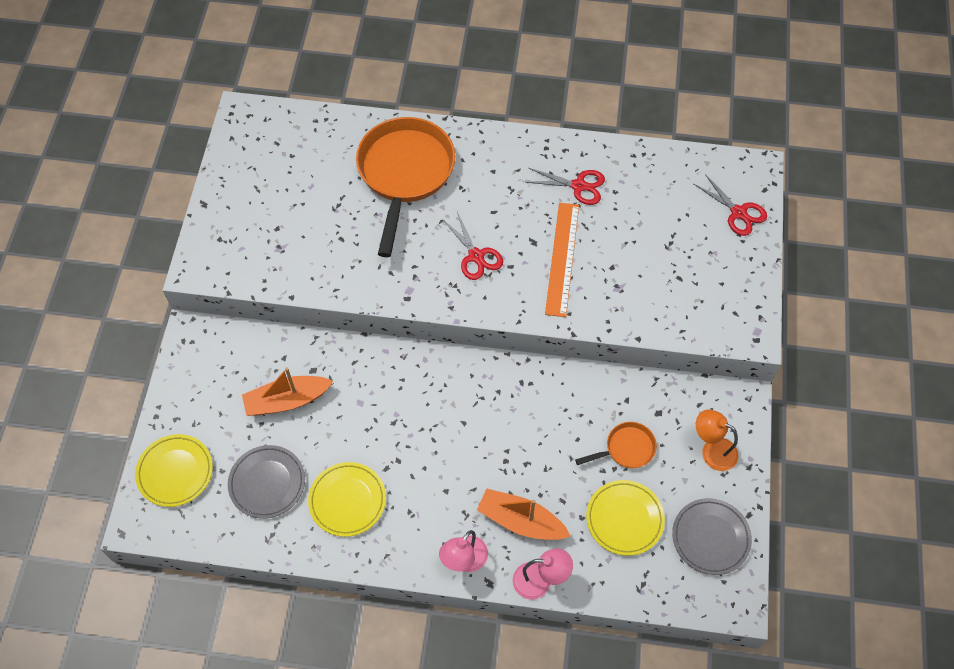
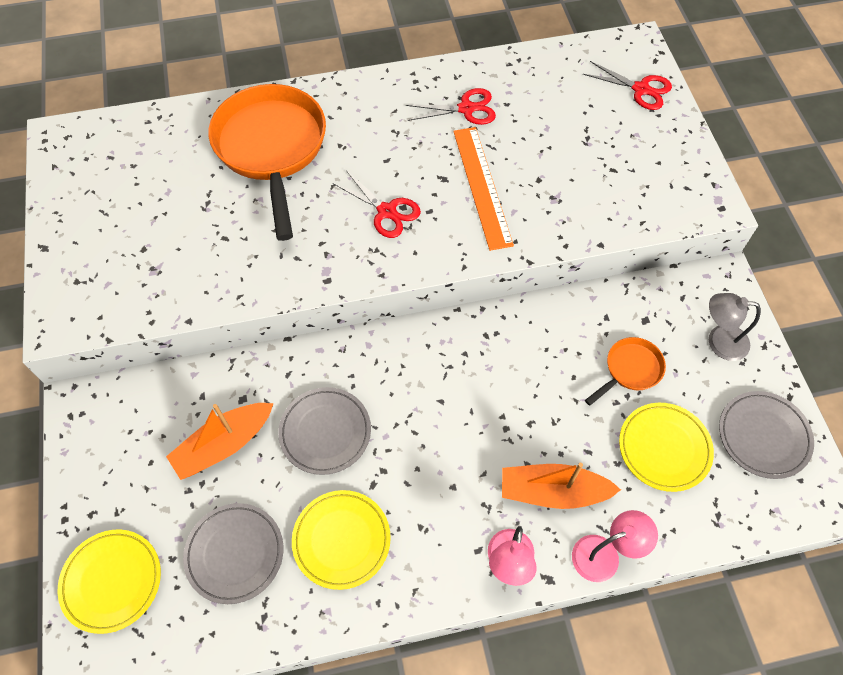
camera: 20 degrees left, 0 degrees up
(365, 416) = (325, 432): none -> grey plate
(712, 450) = (719, 341): orange lamp -> grey lamp

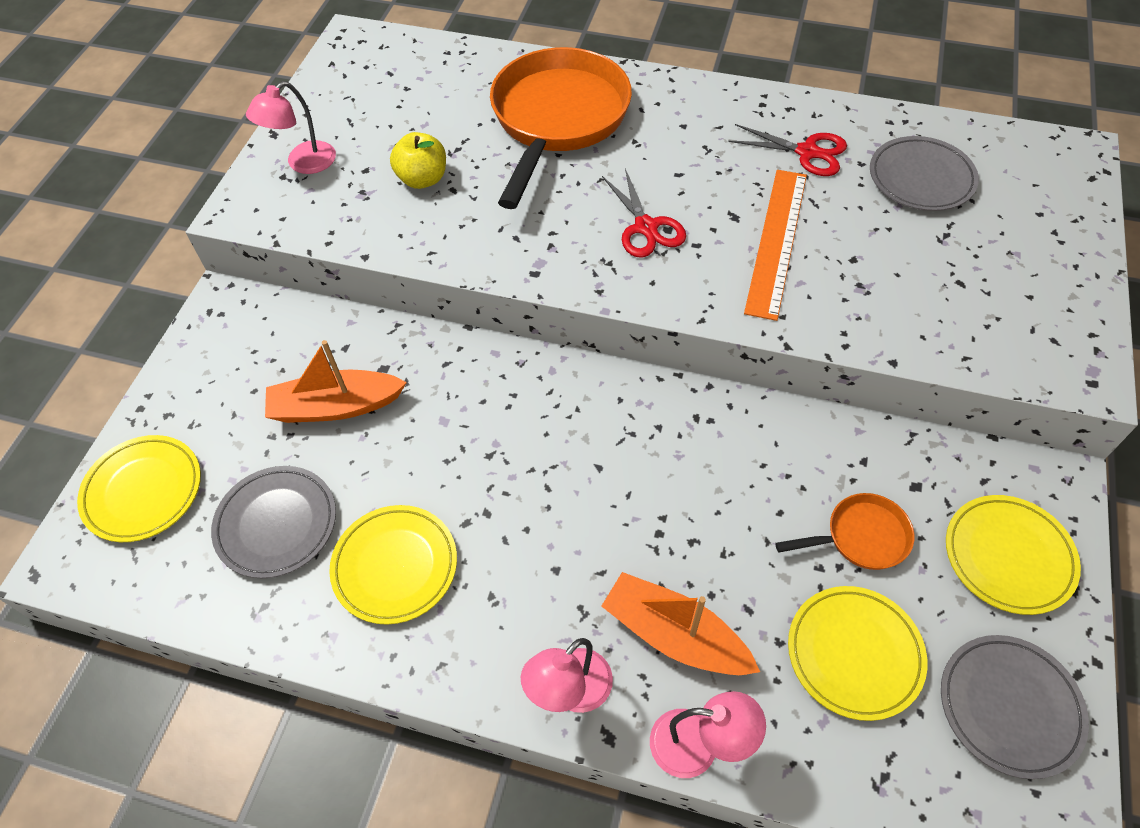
camera: 30 degrees right, 5 degrees down
(87, 263) = (303, 163): none -> pink lamp
(195, 238) = (423, 179): none -> yellow apple
(325, 432) = (448, 442): grey plate -> grey plate (921, 178)
(641, 89) = (1052, 204): red scissors -> none
(719, 341) = (1008, 556): grey lamp -> yellow plate

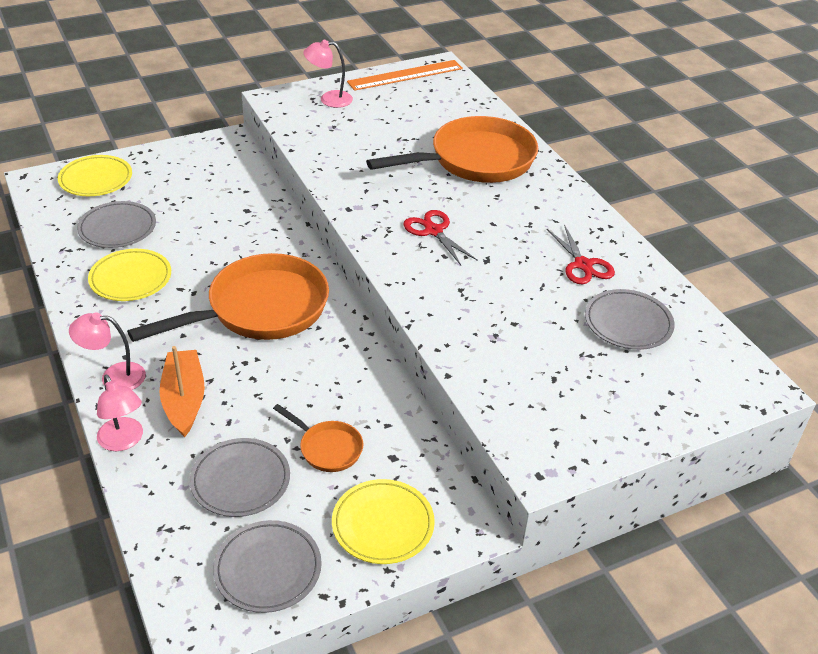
camera: 45 degrees right, 15 degrees down
(335, 406) = (205, 208): orange boat -> none
(423, 179) = (368, 140): yellow apple -> none
(579, 463) = (260, 309): none -> orange pan
(646, 227) = (433, 231): red scissors -> red scissors turned 120 degrees clockwise
(776, 241) = (488, 285): orange ruler -> orange ruler (405, 75)
(854, 654) = (240, 481): yellow plate -> grey plate

